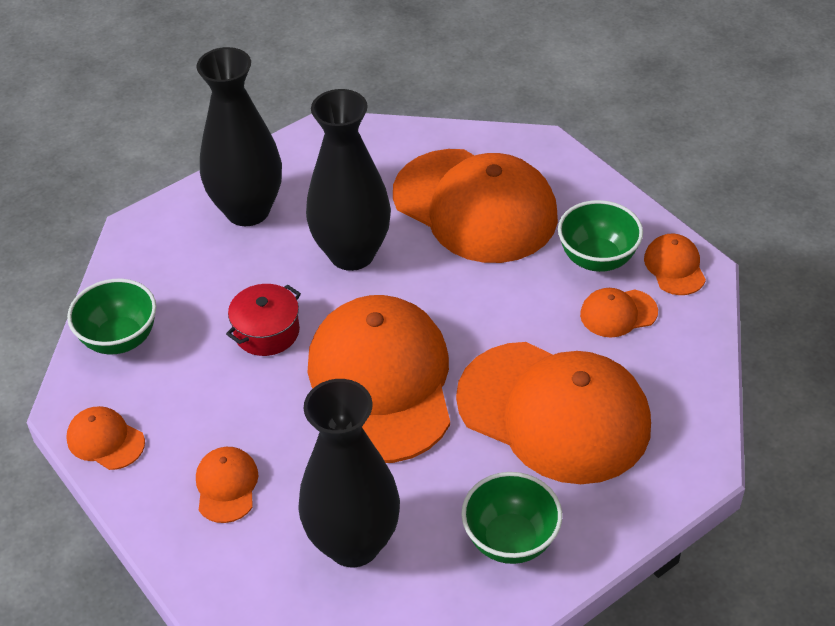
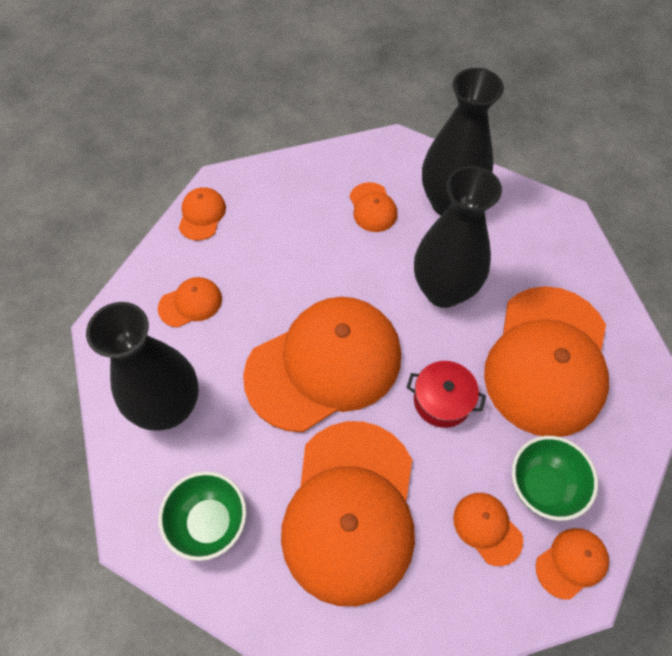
camera: 65 degrees right, 15 degrees up
(120, 339) = (290, 182): green bowl -> none
(209, 276) = (372, 207): none -> orange cap
(266, 332) = (338, 267): red pot -> red pot (442, 400)

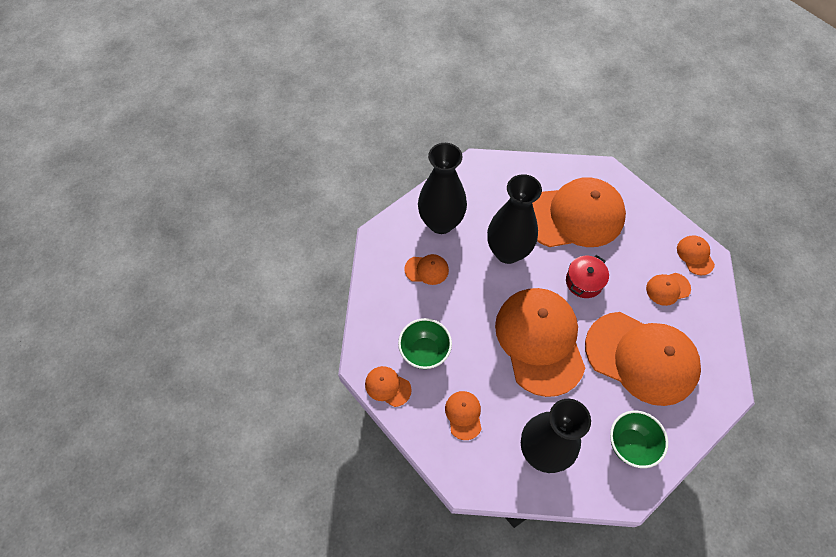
camera: 70 degrees left, 0 degrees up
(543, 486) = (650, 251): green bowl -> green bowl (424, 352)
(547, 360) = (574, 216): orange cap -> orange cap turned 45 degrees counterclockwise

